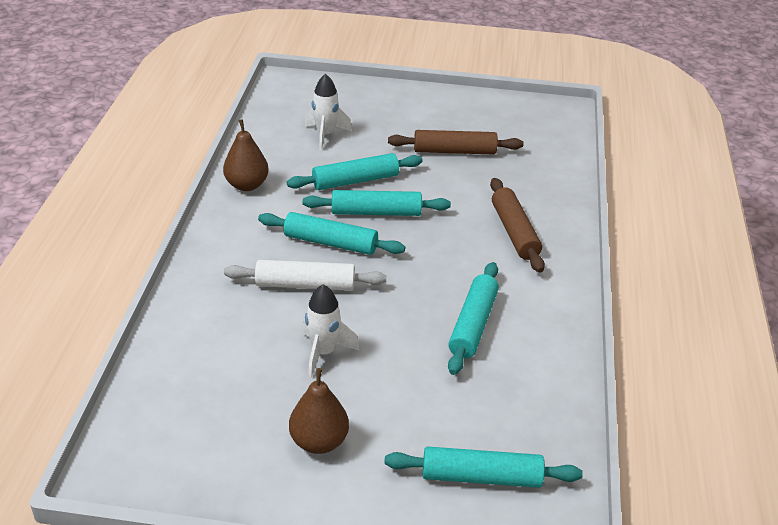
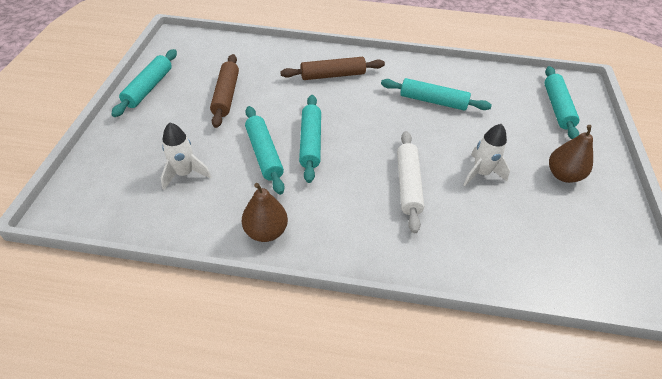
camera: 90 degrees left, 10 degrees up
(330, 242) = (352, 170): turquoise rolling pin -> turquoise rolling pin (148, 88)

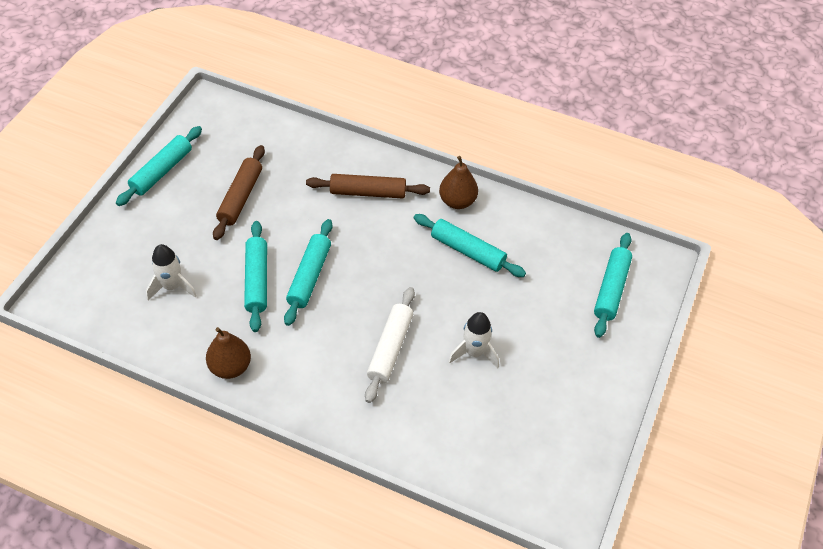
camera: 15 degrees right, 5 degrees up
(563, 175) = (564, 374): brown pear -> brown pear (457, 201)

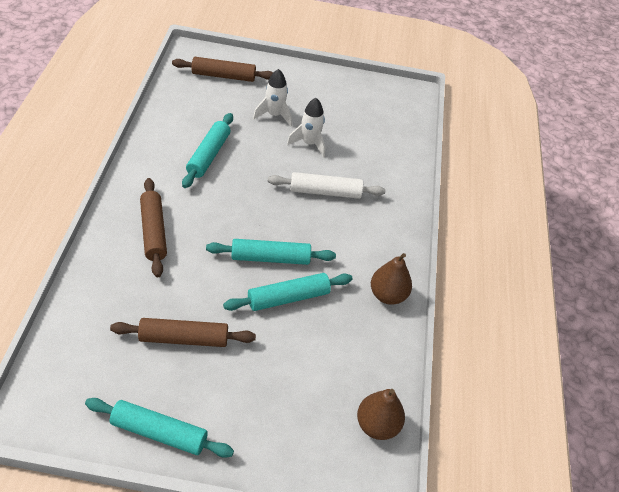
camera: 110 degrees left, 5 degrees down
(172, 287) = (320, 368): white rocket -> white rocket (274, 115)
(457, 201) = (151, 167): brown pear -> brown pear (377, 425)
(611, 289) = (223, 76): turquoise rolling pin -> brown rolling pin

